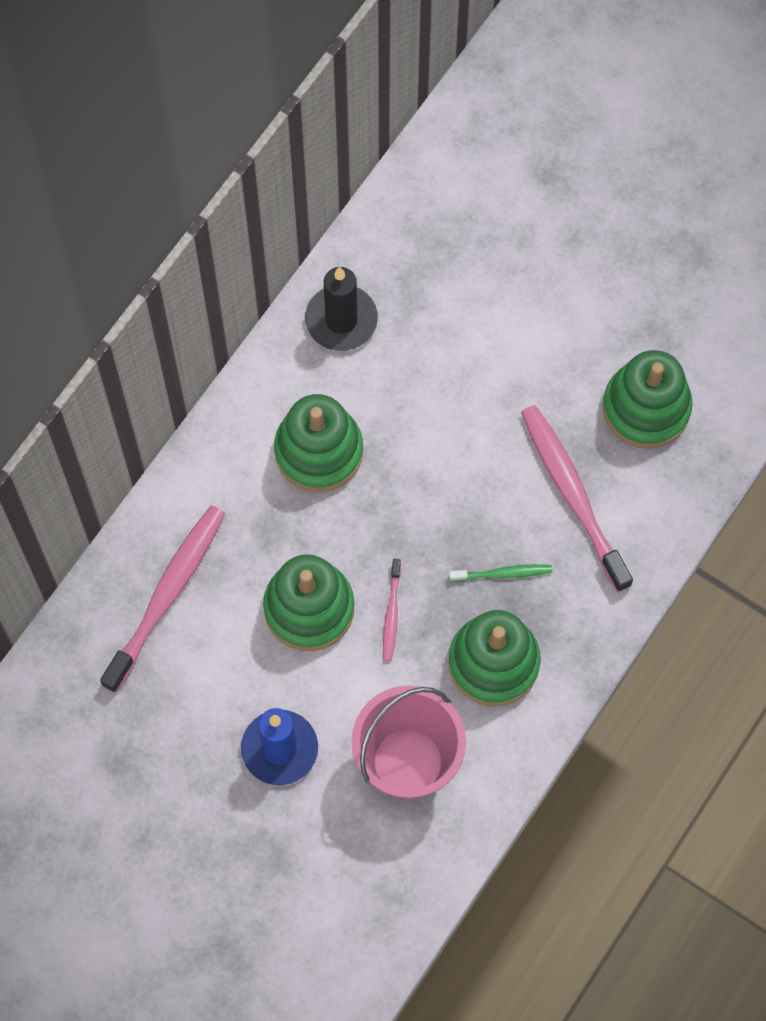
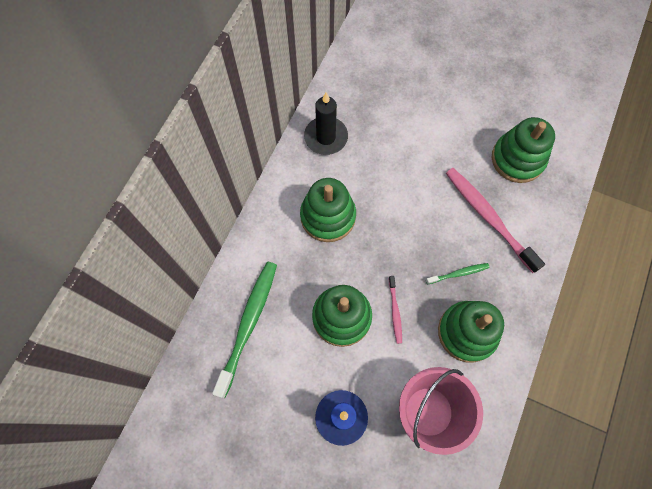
camera: 10 degrees left, 0 degrees up
(166, 596) = (248, 325): pink toothbrush -> green toothbrush

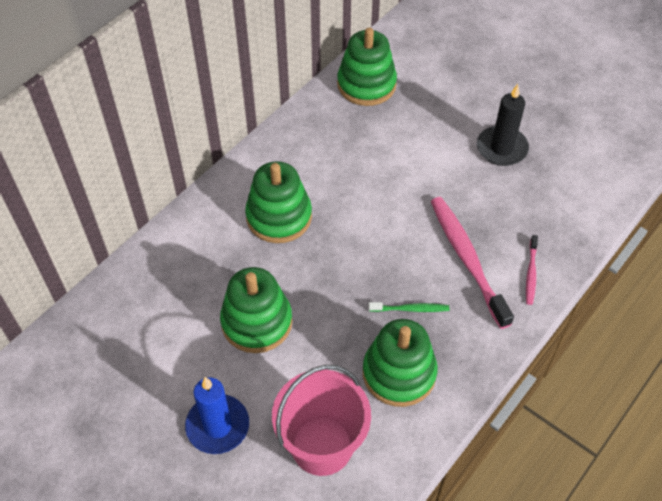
camera: 15 degrees right, 15 degrees down
(248, 325) = (148, 305): green toothbrush -> none
(326, 137) = (306, 138): black candle -> black candle (501, 148)
(395, 311) = (321, 331): pink toothbrush -> pink toothbrush (531, 273)
(517, 159) = (523, 206): green stacking toy -> green stacking toy (366, 85)

